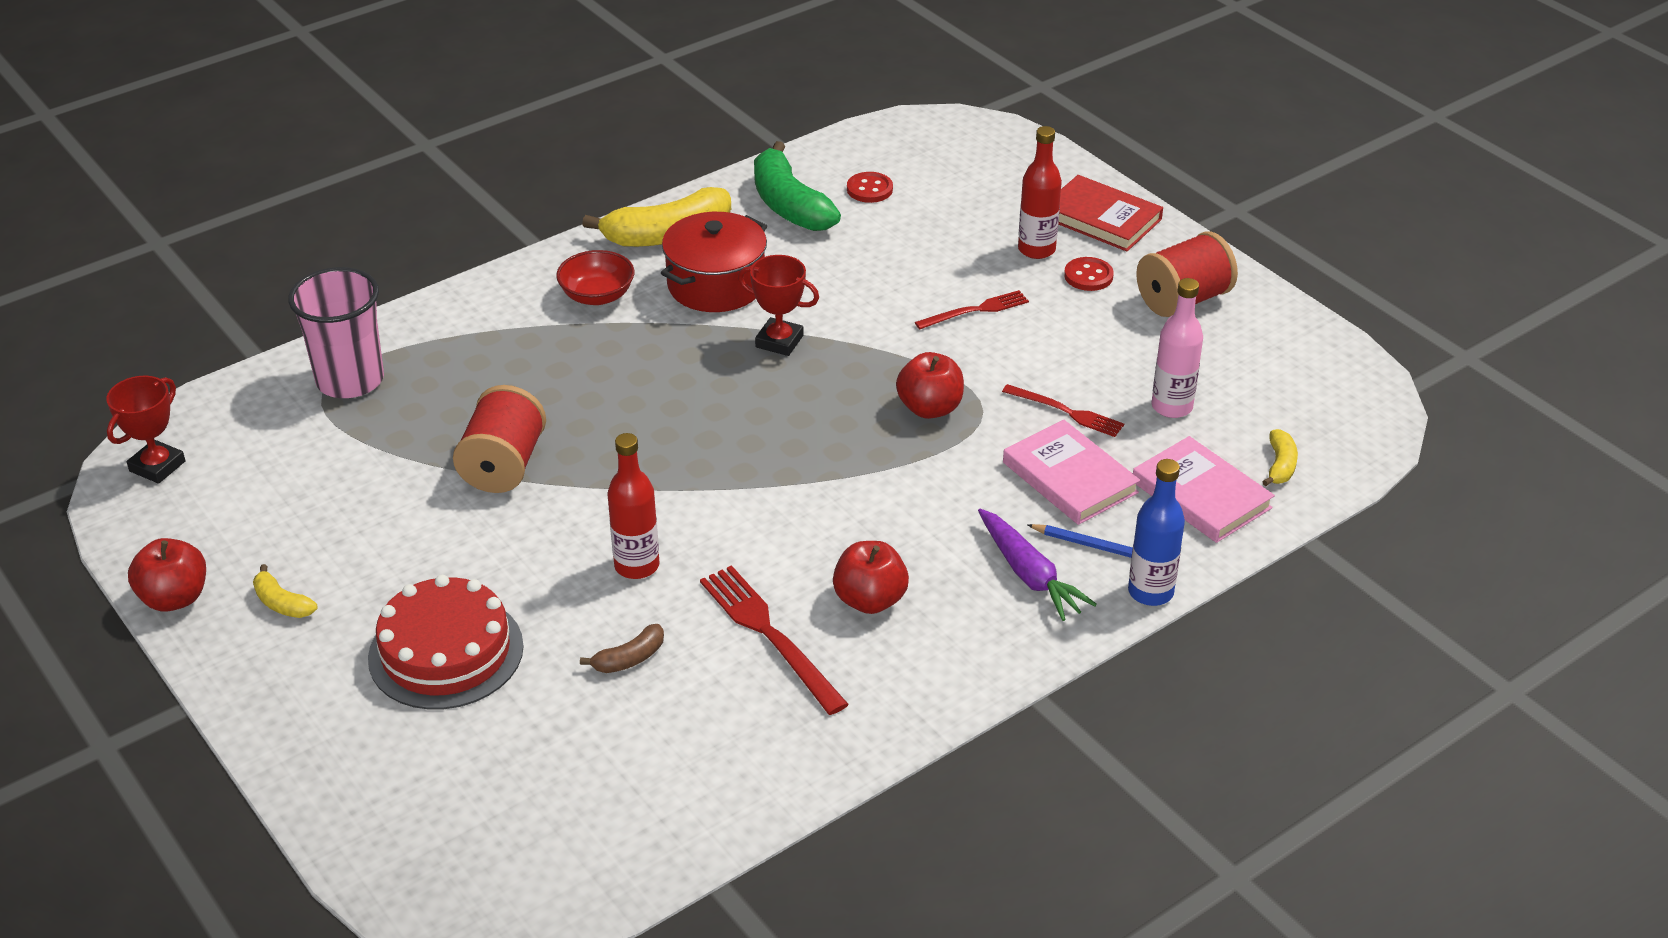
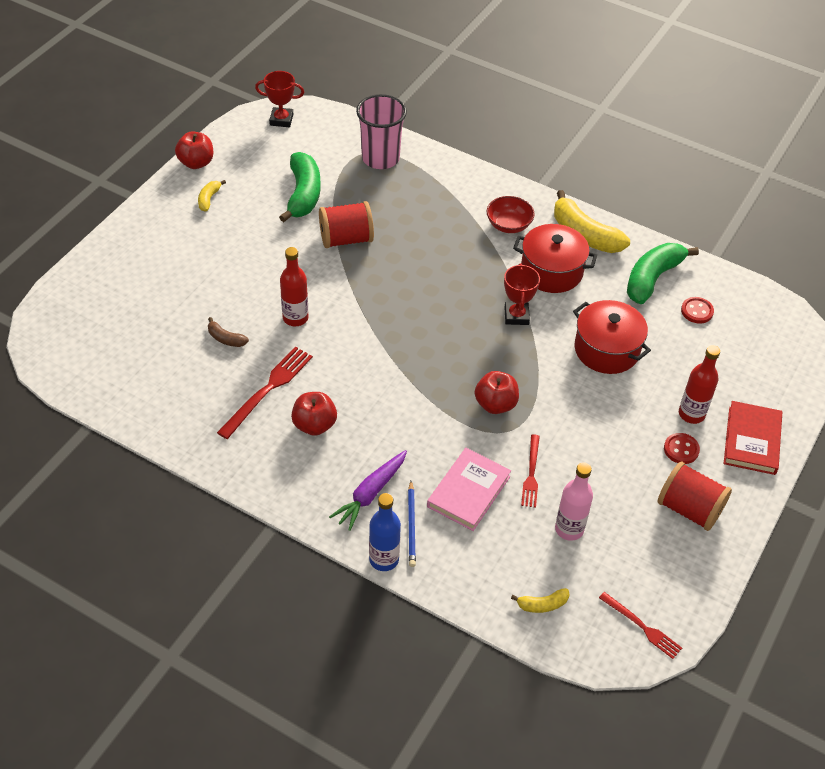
camera: 65 degrees right, 10 degrees up
(363, 487) = (303, 194): none -> green banana
(446, 652) = (201, 268): red cake -> none
(890, 282) = (606, 349): none -> red pot
(975, 310) = (605, 400): red fork -> red fork (642, 627)
(1201, 495) = (488, 565): pink book -> none

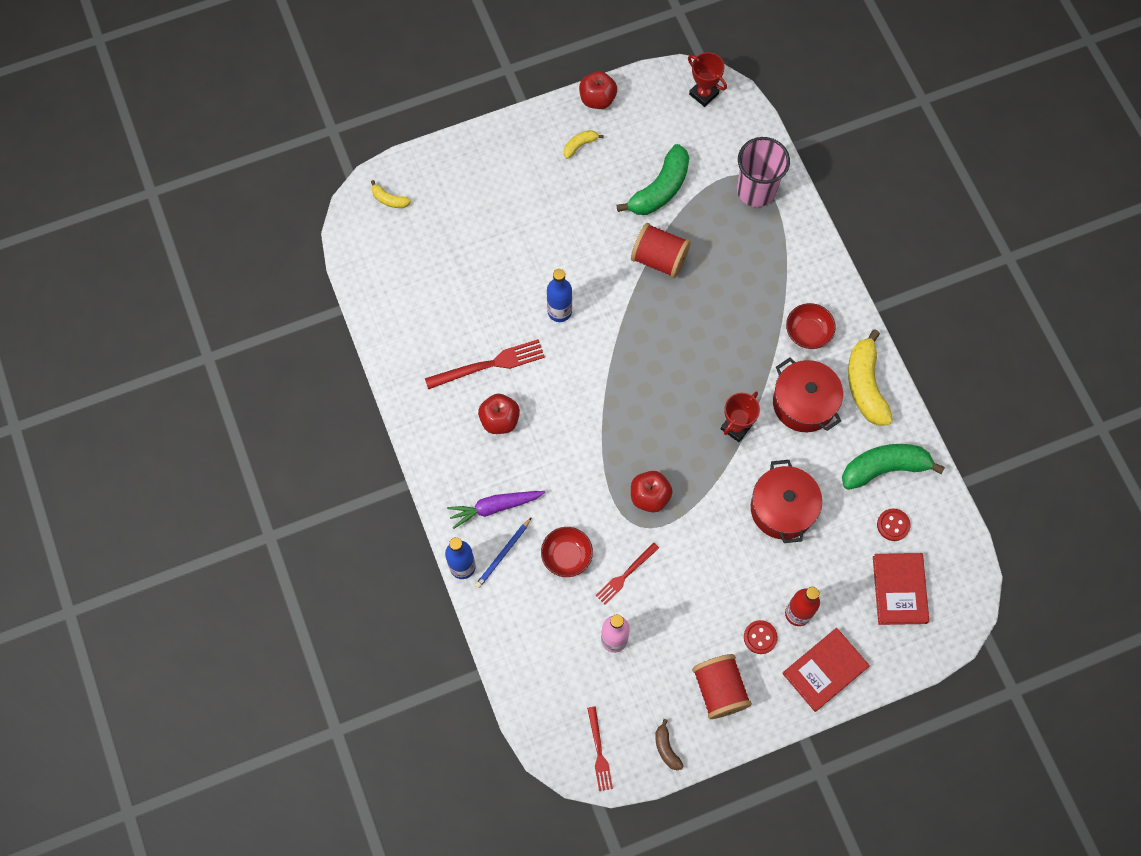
camera: 40 degrees right, 20 degrees up
(226, 339) = (493, 296): brown banana -> brown banana (666, 748)
(295, 318) = (559, 311): red bottle -> blue bottle
(468, 491) = (566, 556): pink book -> red bowl
(542, 604) = (543, 683): yellow banana -> yellow banana (389, 200)
(746, 350) = (899, 589): none -> red book

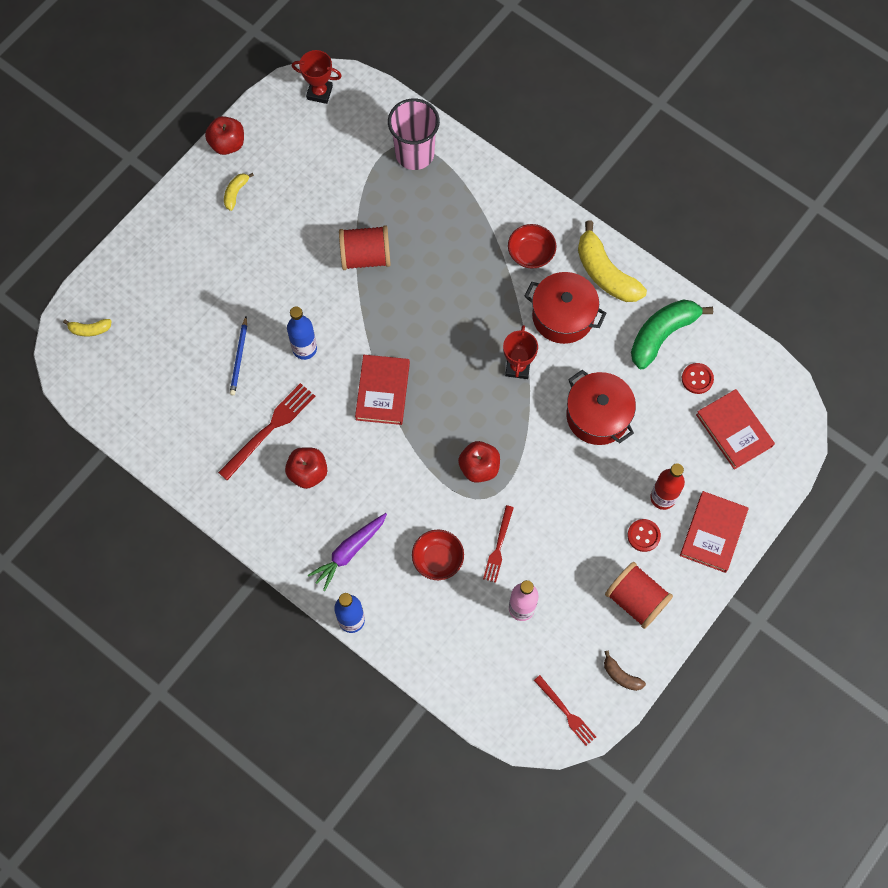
camera: 30 degrees left, 0 degrees up
(503, 554) = (381, 589): blue pencil -> blue pencil (239, 357)
(605, 384) = (383, 391): none -> red book
(660, 189) = (330, 195): green banana -> none

